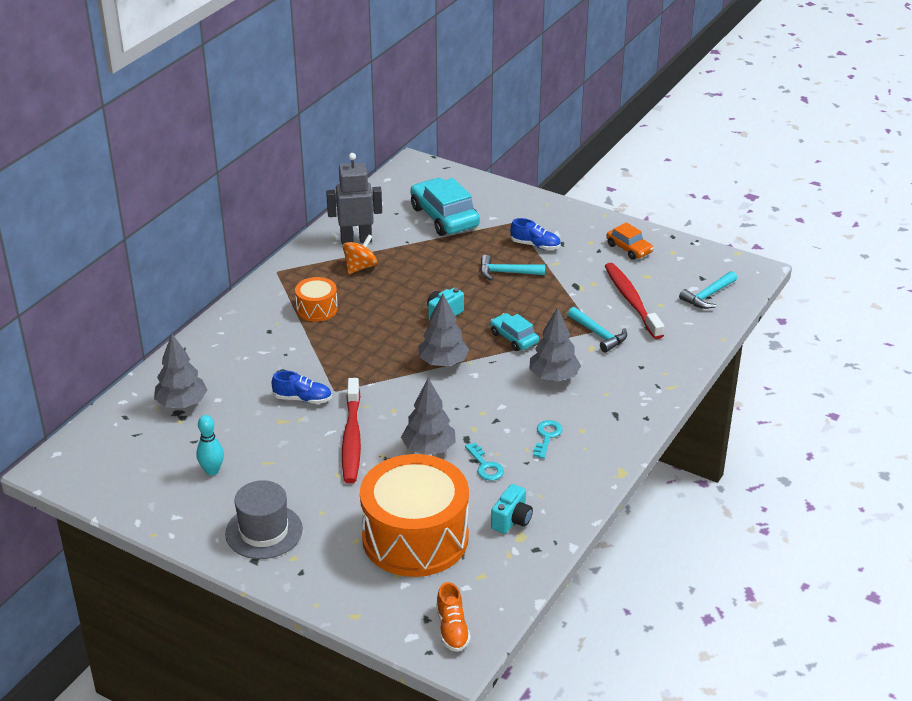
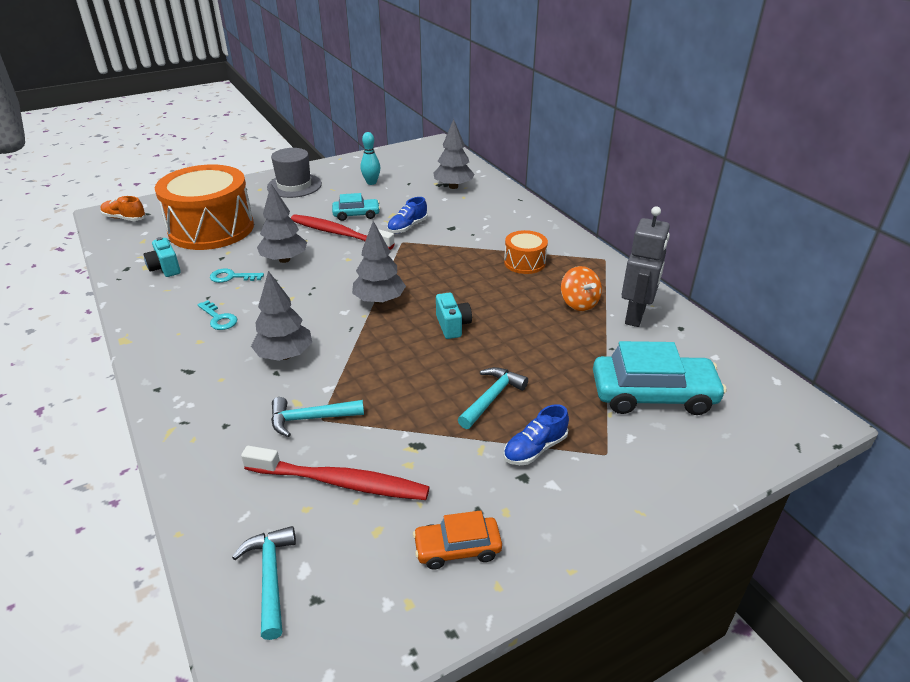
camera: 120 degrees right, 0 degrees up
(514, 338) = (370, 355): turquoise car -> turquoise car (356, 214)

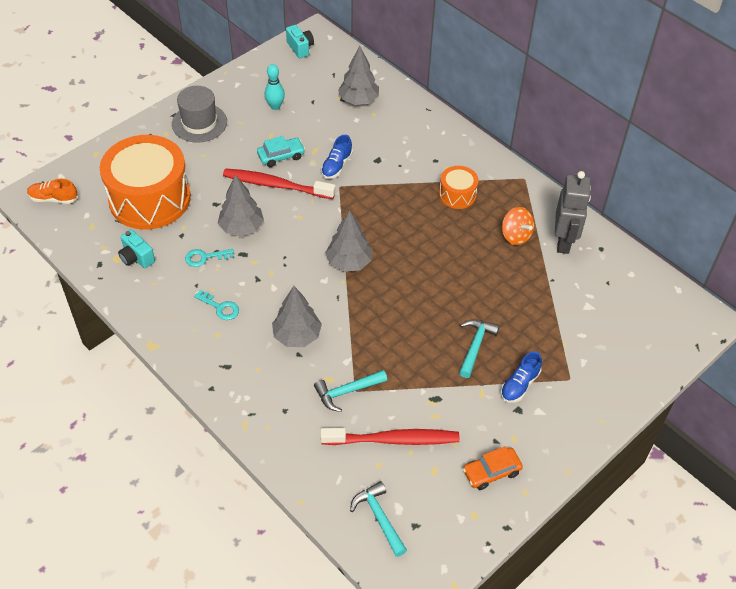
camera: 15 degrees left, 15 degrees up
(452, 326) = (420, 279): turquoise camera -> turquoise camera (300, 48)
(653, 395) = (592, 320): turquoise car -> none

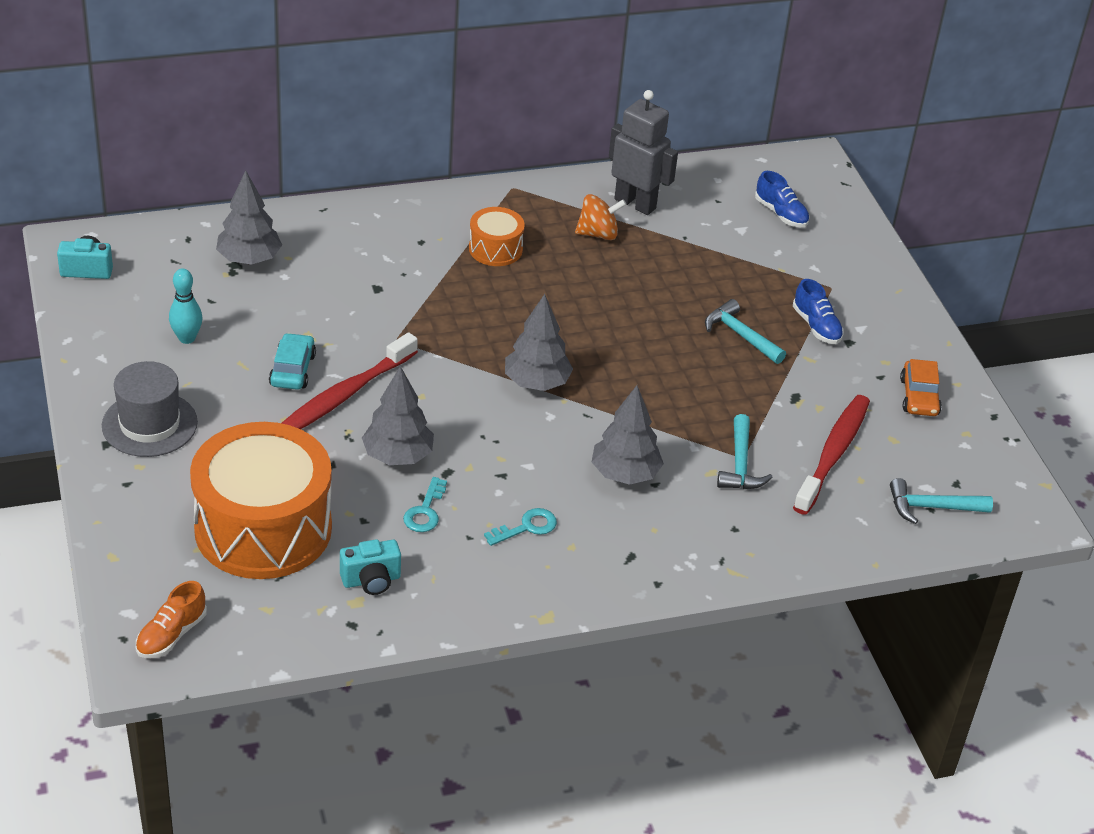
camera: 65 degrees left, 10 degrees down
(336, 165) = (356, 327): blue shoe -> blue shoe (781, 214)

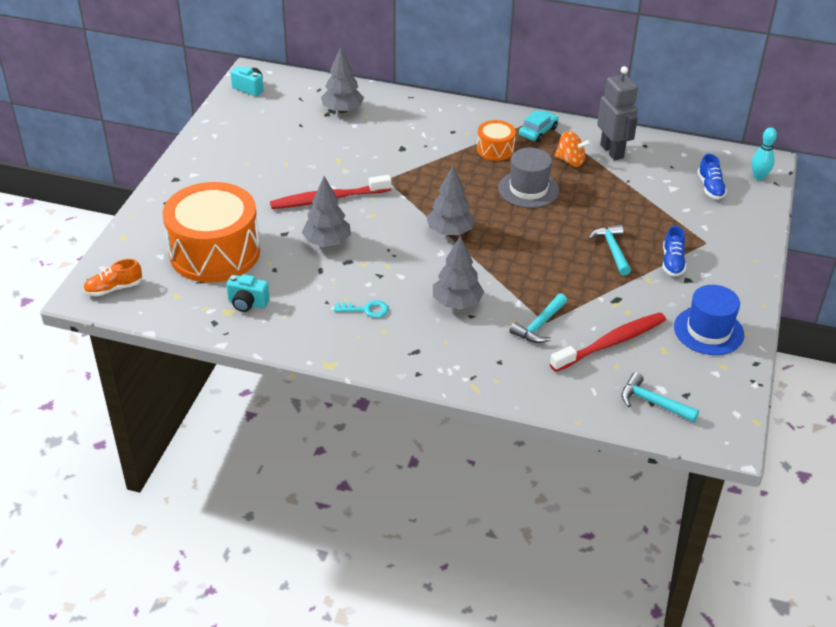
camera: 35 degrees right, 0 degrees up
(149, 424) = (206, 177): grey hat -> grey hat (528, 189)
(187, 338) = (269, 140): turquoise bowling pin -> turquoise bowling pin (759, 177)
(292, 370) = (311, 175): turquoise car -> turquoise car (538, 131)
(425, 511) = (314, 278): turquoise key -> none
(919, 397) = (708, 331): orange car -> blue hat

